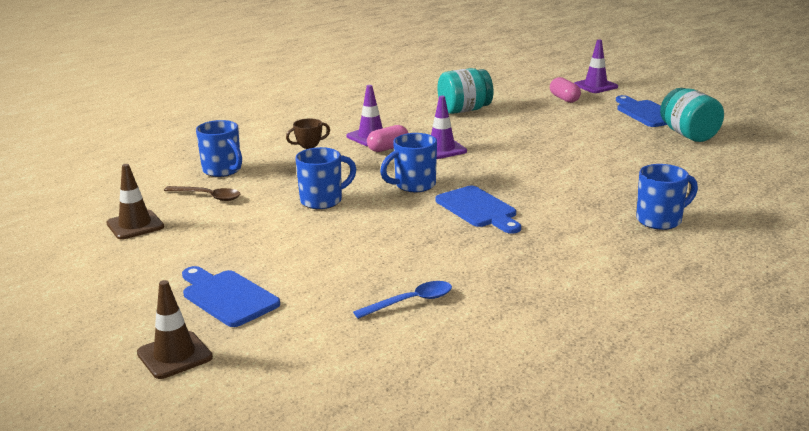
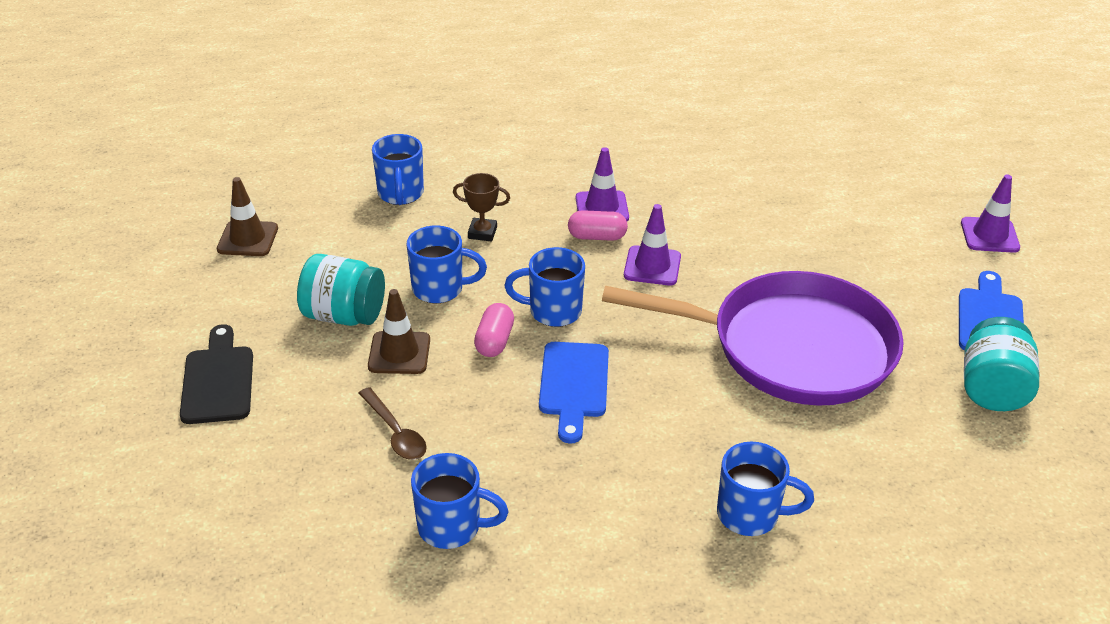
camera: 35 degrees right, 15 degrees up
(174, 355) = (108, 430): brown traffic cone -> brown traffic cone (399, 353)
(208, 196) = (347, 228): brown spoon -> brown spoon (395, 432)
(227, 297) = (218, 380): blue cutting board -> black cutting board
(411, 302) = (353, 481): blue spoon -> none
(464, 110) = (761, 208): turquoise jar -> turquoise jar (344, 315)
(509, 294) = (452, 527): none -> blue mug
(564, 99) = (913, 242): pink capsule -> pink capsule (494, 341)
(571, 154) = (792, 348): none -> purple pan

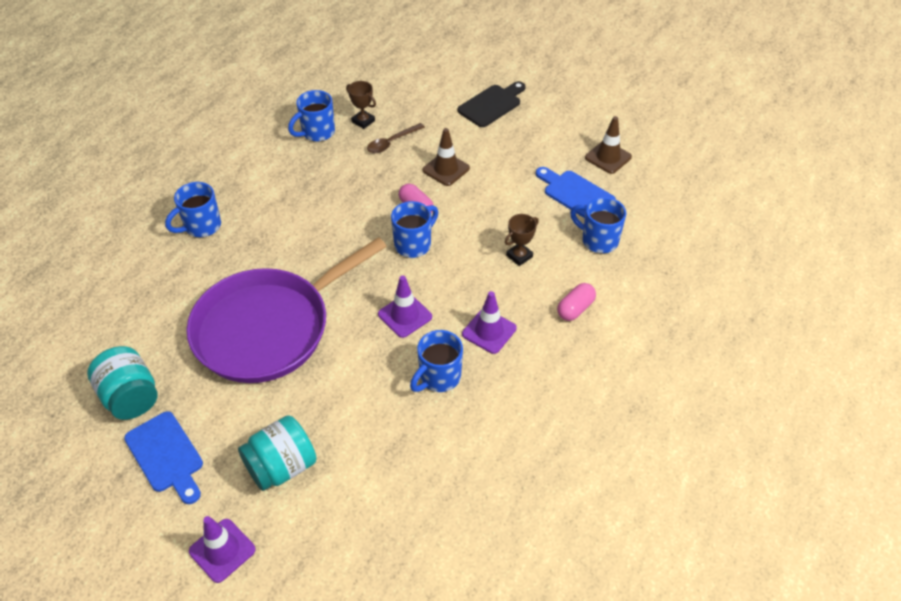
camera: 130 degrees right, 10 degrees up
(218, 380) = (492, 104): black cutting board -> black cutting board turned 75 degrees counterclockwise
(344, 315) = (498, 164): turquoise jar -> turquoise jar (282, 466)
(377, 491) = (363, 121): none -> brown trophy
(395, 432) = (392, 142): brown spoon -> brown spoon turned 45 degrees counterclockwise
(440, 289) = (482, 210): blue mug -> blue mug (438, 378)
(574, 385) = (350, 218): blue cutting board -> blue cutting board (576, 194)
(597, 236) = (461, 308): pink capsule -> pink capsule (575, 309)

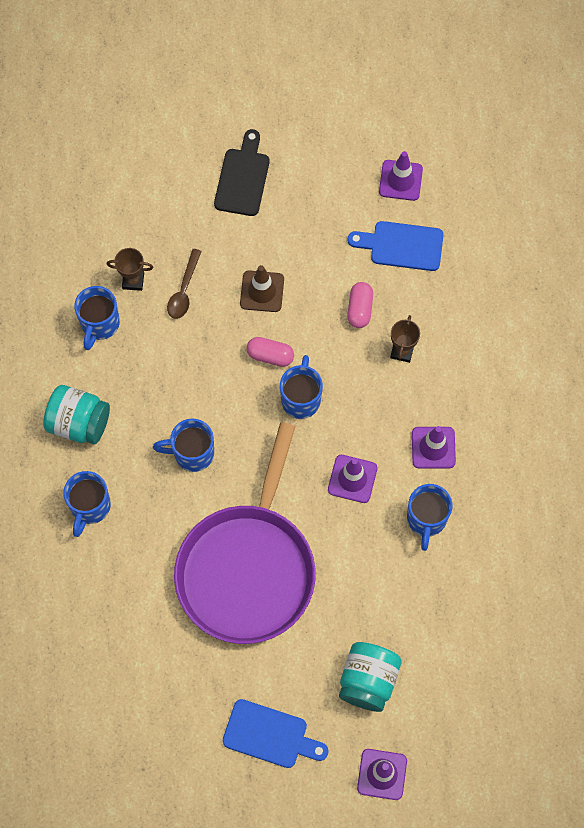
camera: 35 degrees left, 20 degrees up
(130, 397) = (192, 709): turquoise jar -> turquoise jar (79, 423)
(575, 309) = (487, 377): pink capsule -> pink capsule (359, 309)
(598, 240) = (457, 289): blue mug -> blue mug (192, 453)
(608, 157) = (400, 180): brown traffic cone -> purple traffic cone

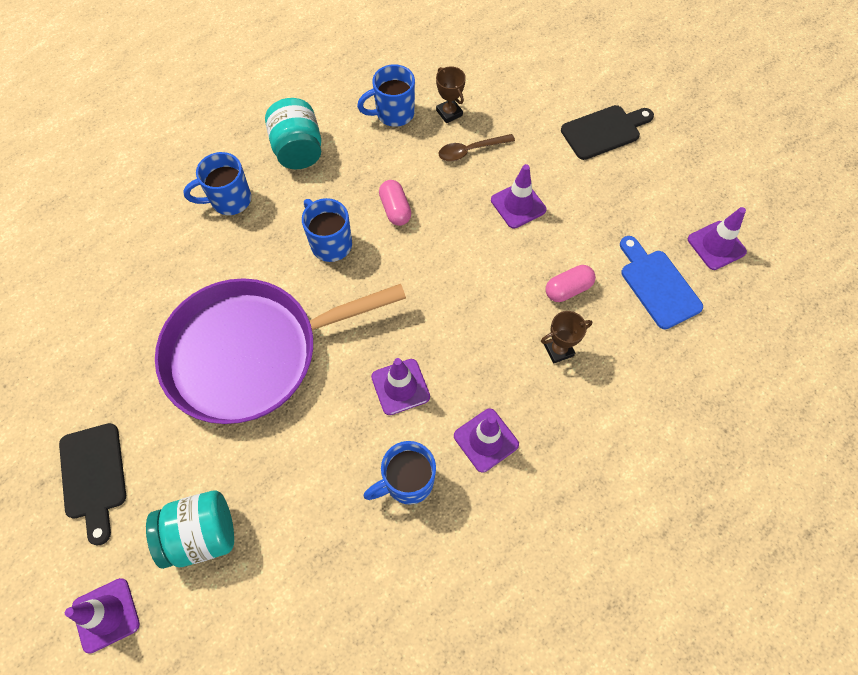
camera: 55 degrees right, 5 degrees down
(262, 291) = (518, 205): brown traffic cone -> purple traffic cone
(270, 356) = (465, 247): pink capsule -> pink capsule (395, 209)
(270, 735) = (94, 476): blue cutting board -> black cutting board
(301, 398) = (445, 295): blue mug -> none

